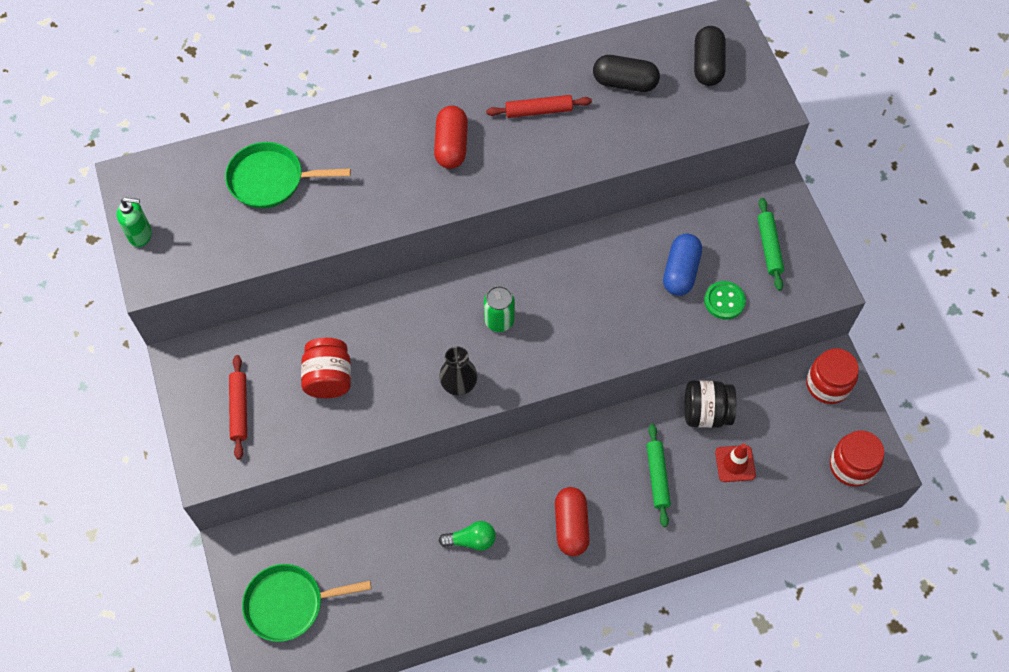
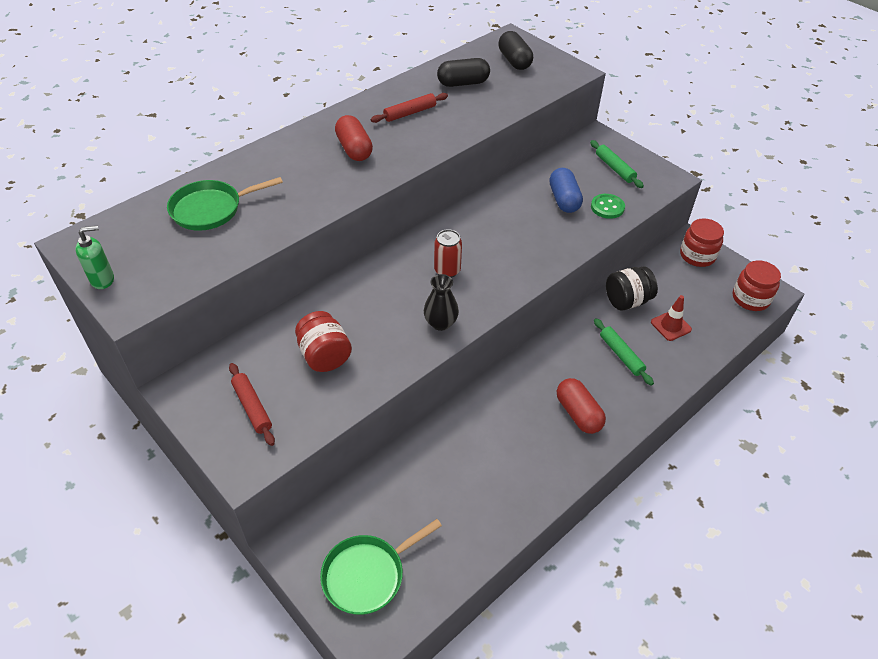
camera: 25 degrees left, 15 degrees down
(471, 540) = (504, 456): green light bulb -> none
(499, 320) = (447, 270): green can -> red can

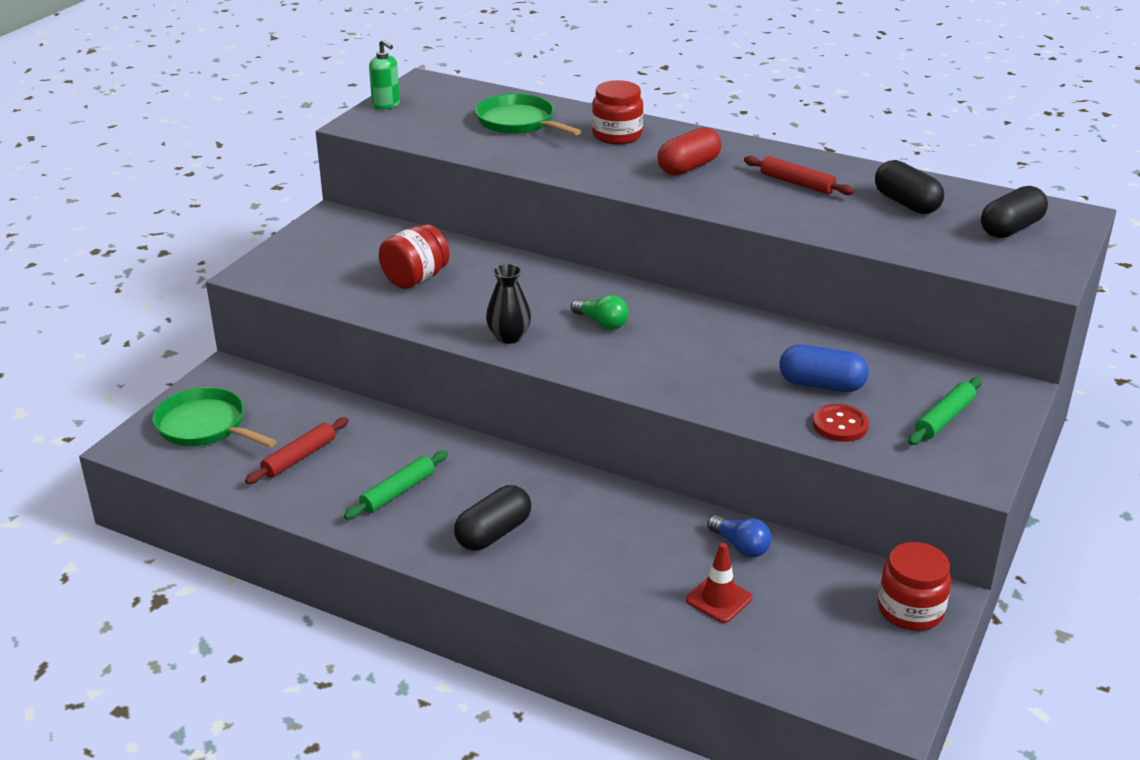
camera: 70 degrees right, 15 degrees down
(252, 407) = (327, 258): red rolling pin -> red rolling pin (299, 457)
(447, 270) = (601, 323): red can -> green light bulb
(564, 200) = (821, 385): blue capsule -> blue capsule turned 45 degrees clockwise
(578, 414) = (493, 533): red capsule -> black capsule
(607, 207) = (840, 425): green button -> red button
(621, 355) = (624, 556): green rolling pin -> green rolling pin (398, 492)
(627, 301) = (740, 546): black jar -> blue light bulb
(750, 298) = (852, 687): red jar -> red jar (617, 135)

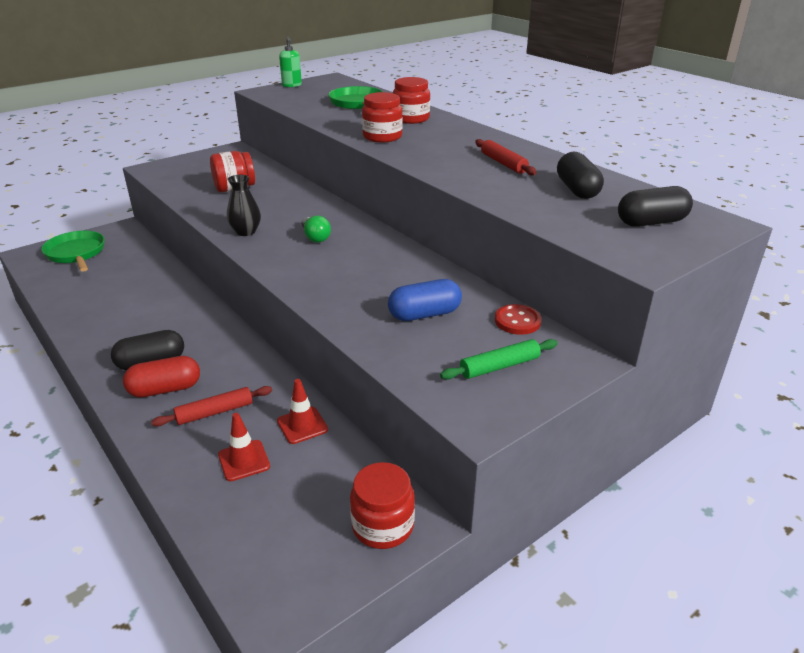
camera: 25 degrees right, 0 degrees up
(299, 457) = (101, 283): red rolling pin -> red rolling pin (215, 412)
(398, 492) = (128, 319): green rolling pin -> none
(617, 172) = (382, 137): none -> red jar
(688, 167) = (435, 142): red capsule -> red capsule (165, 389)
(740, 546) = (302, 425): blue light bulb -> red traffic cone
(821, 385) = (424, 314): blue capsule -> blue capsule turned 60 degrees counterclockwise
(840, 425) = (406, 347): red button -> red button (517, 321)

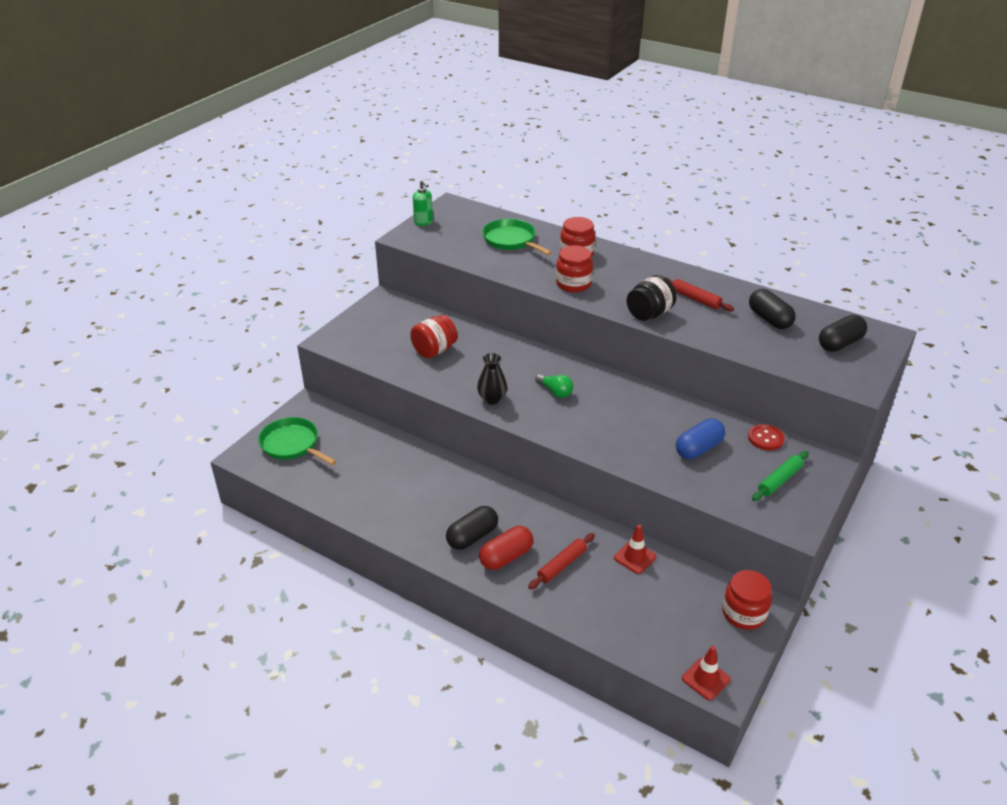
camera: 20 degrees left, 5 degrees up
(244, 460) = (616, 596): red traffic cone -> red traffic cone (706, 679)
(438, 167) = (649, 314): none -> black jar

